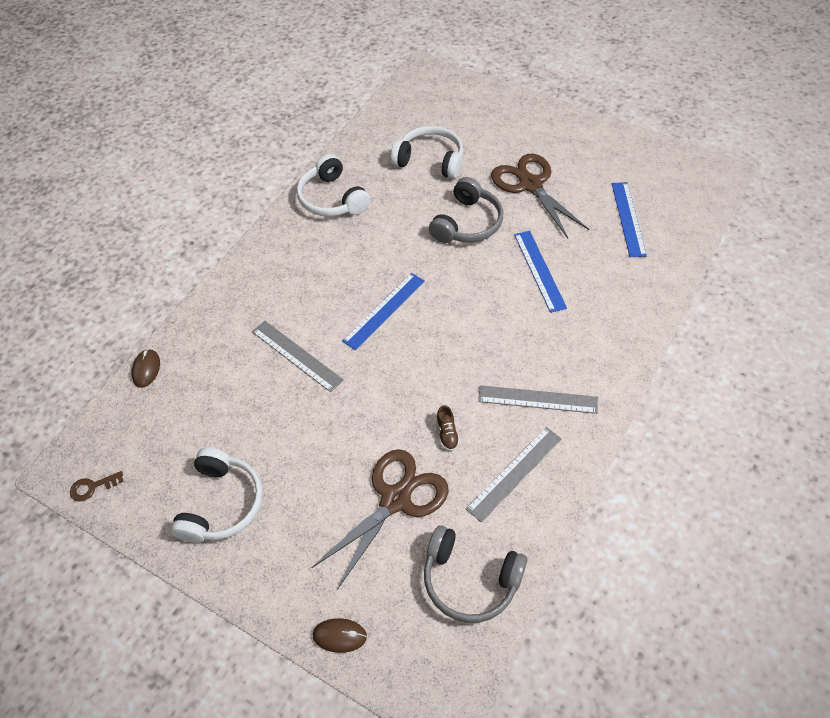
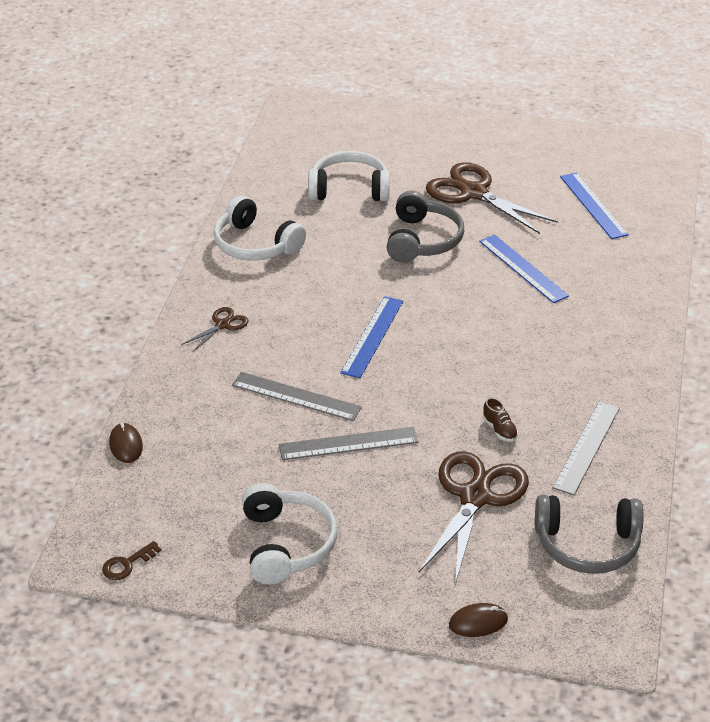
camera: 20 degrees left, 15 degrees down
(272, 270) = (222, 325): none -> brown scissors
(537, 400) = (578, 381): grey ruler -> grey ruler (348, 444)

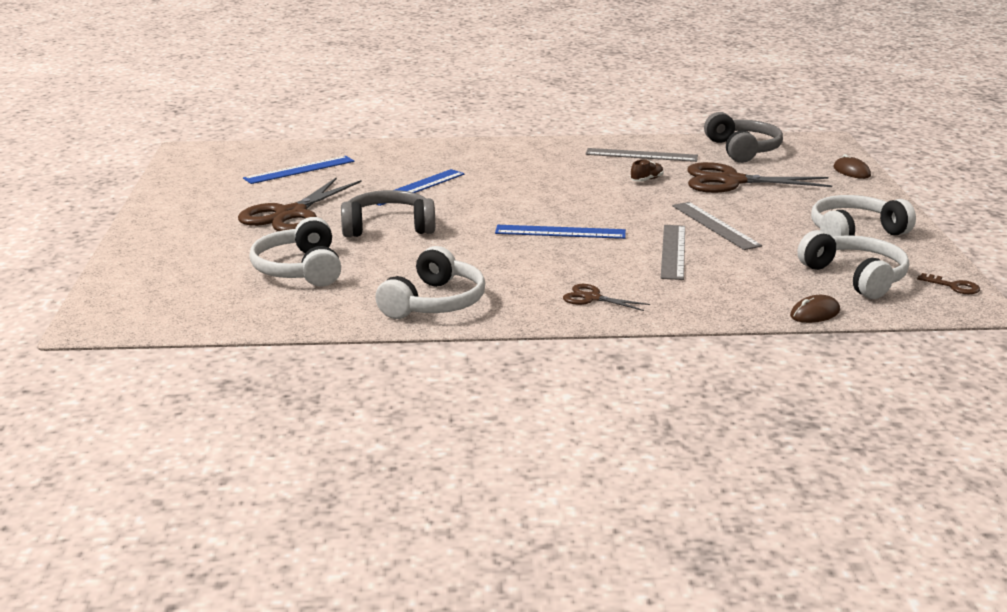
camera: 105 degrees left, 15 degrees down
(181, 500) = (855, 277): none -> white headphones

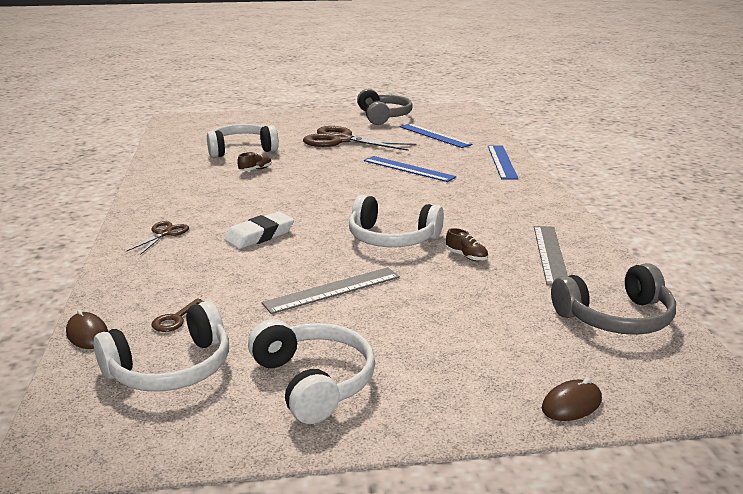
camera: 85 degrees right, 0 degrees up
(388, 227) = (318, 166): grey headphones -> grey headphones (383, 116)
(389, 259) = (255, 170): none -> brown shoe
(434, 303) = (174, 185): white headphones -> white headphones (392, 238)
(560, 232) = (310, 220): blue ruler -> blue ruler (501, 162)
(599, 253) = (260, 235): none -> white eraser
(673, 251) = (260, 267): grey ruler -> none
(731, 181) = (483, 304): brown scissors -> none
(953, 286) = (121, 445): brown key -> brown key (176, 319)

